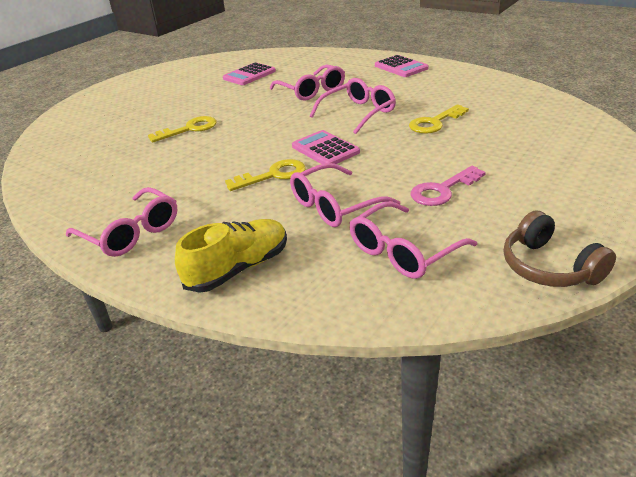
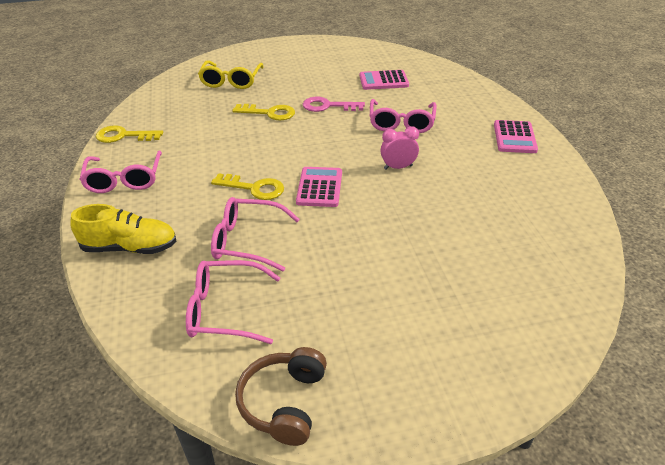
camera: 40 degrees right, 5 degrees up
(106, 126) = (231, 81): none -> yellow glasses
(358, 113) = (398, 167): pink glasses -> pink clock
(435, 122) = (438, 215): yellow key -> yellow key (124, 136)
(443, 190) = (333, 281): pink key -> pink key (328, 106)

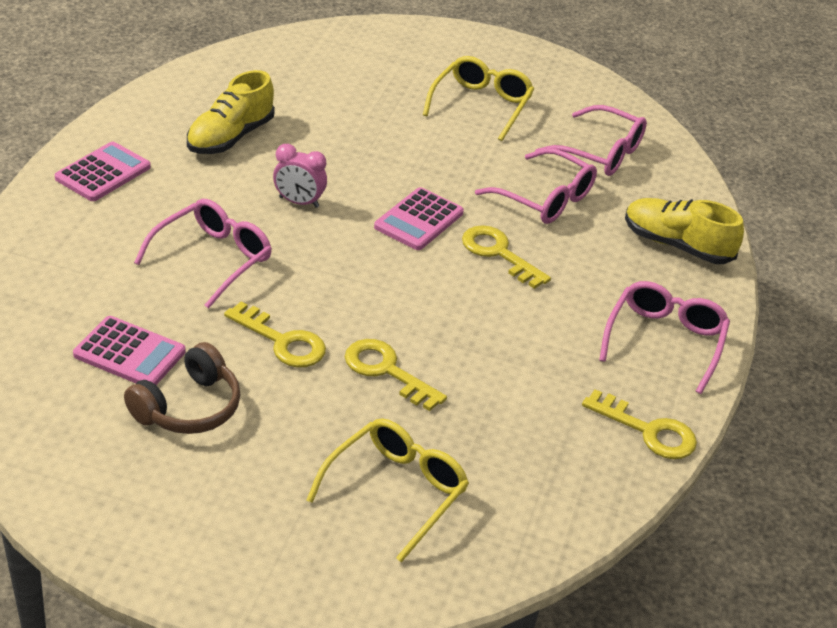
camera: 155 degrees left, 0 degrees up
(284, 402) = (585, 85): brown headphones -> brown headphones (188, 407)
(328, 106) = (282, 341): pink key -> yellow key
(361, 311) = (481, 105): none -> yellow glasses
(489, 188) = (230, 137): none -> yellow shoe

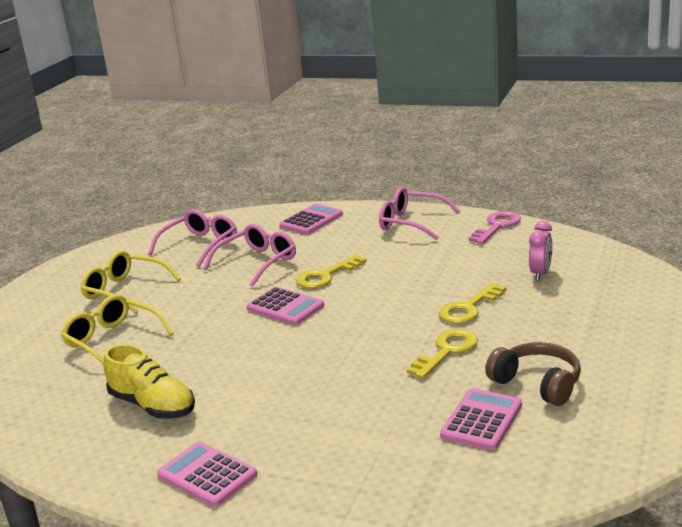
camera: 80 degrees left, 15 degrees down
(213, 259) = (345, 394): pink glasses -> none
(299, 202) = (261, 360): pink clock -> pink clock (540, 273)
(396, 491) = (587, 297): yellow glasses -> yellow glasses (112, 340)
(648, 430) = (497, 226): yellow key -> pink key
(677, 245) = (311, 220): yellow shoe -> pink calculator

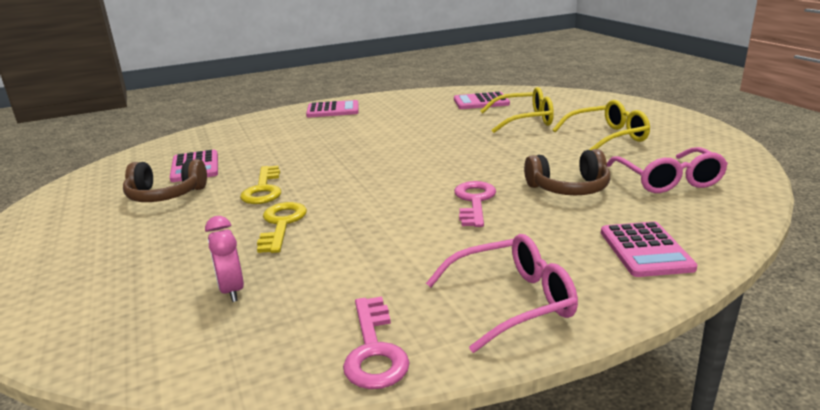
camera: 135 degrees right, 0 degrees up
(153, 406) = (418, 113): yellow shoe -> none
(257, 262) = (569, 188): pink glasses -> brown headphones
(285, 307) = (453, 170): pink calculator -> pink calculator (481, 102)
(326, 276) = (474, 201): yellow key -> pink key

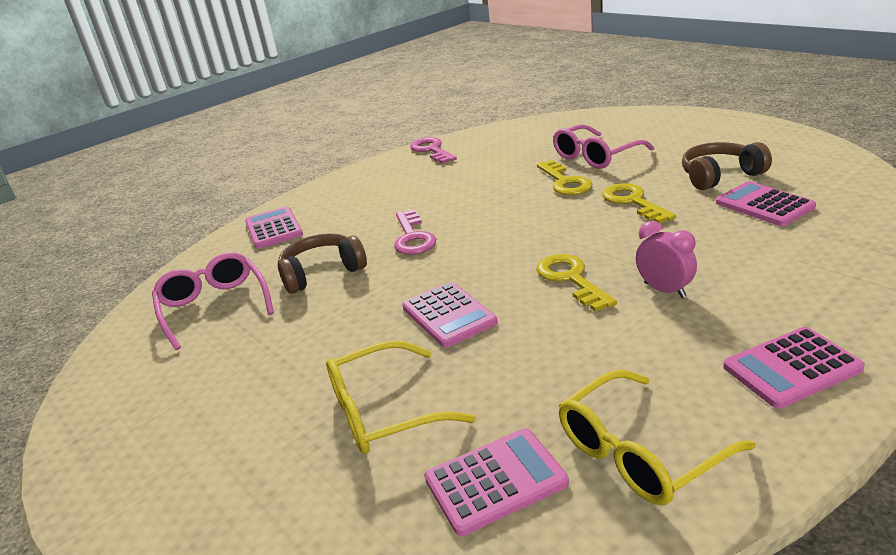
camera: 165 degrees right, 5 degrees up
(231, 290) = (539, 148): pink clock -> pink clock (664, 290)
(379, 151) = (571, 279): none -> yellow key
(472, 147) = (449, 315): none -> pink calculator
(512, 301) = (366, 182): pink glasses -> pink glasses (595, 156)
(607, 137) = (250, 384): yellow glasses -> yellow glasses (640, 452)

